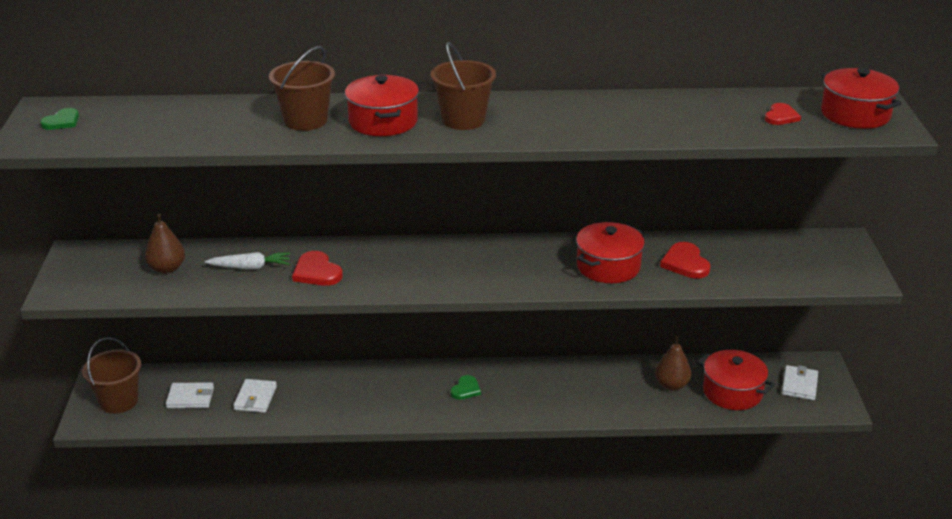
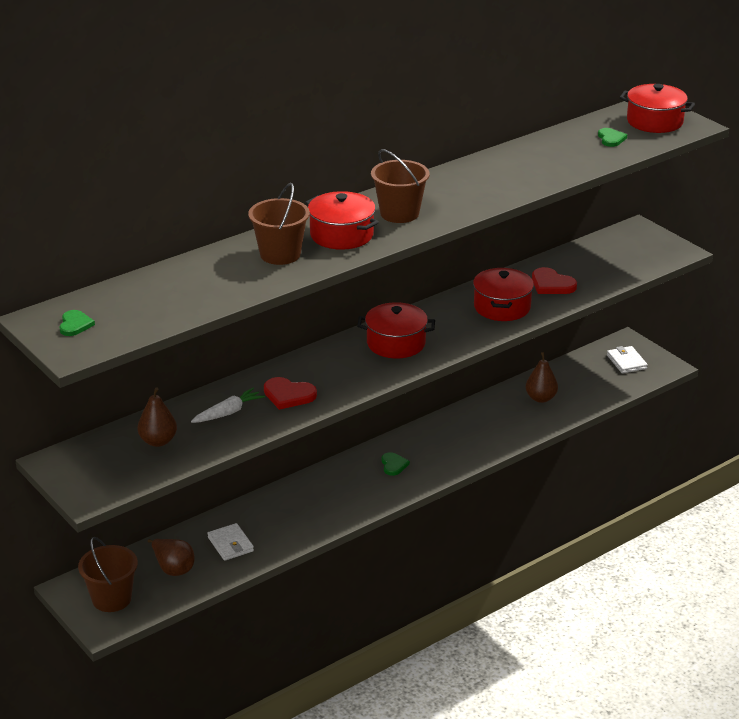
camera: 35 degrees left, 0 degrees up
(190, 398) = (173, 568): white wallet -> brown pear
(732, 392) = (587, 386): red pot -> red pot (396, 343)
(781, 116) = (611, 139): red heart -> green heart

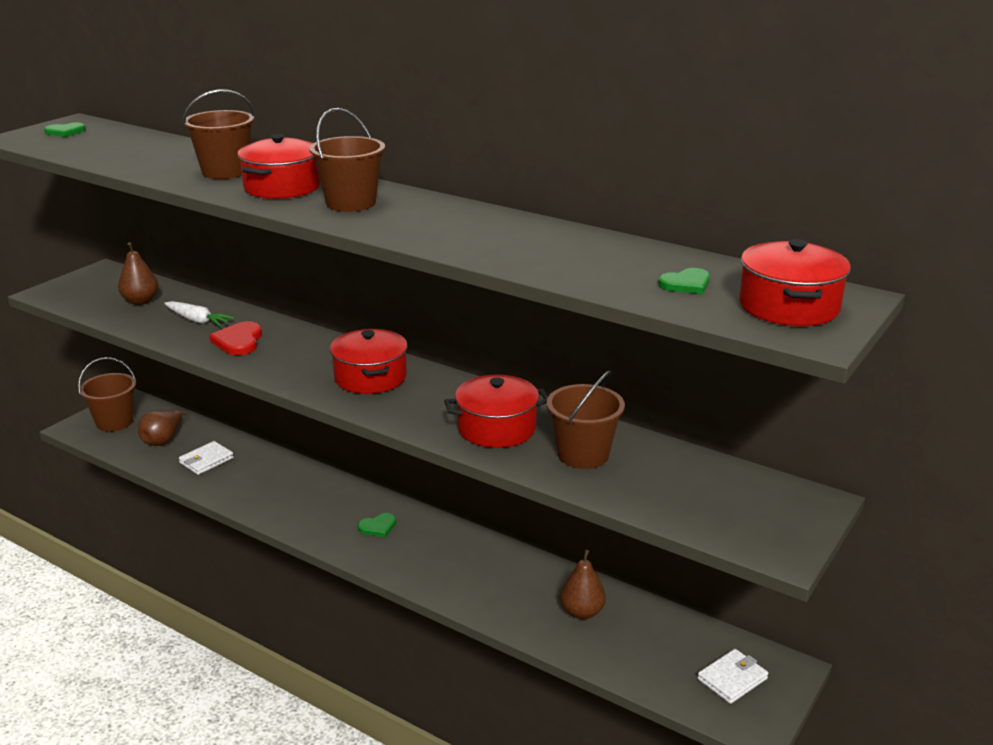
camera: 70 degrees right, 5 degrees down
(552, 284) = (583, 454): red heart -> brown bucket

